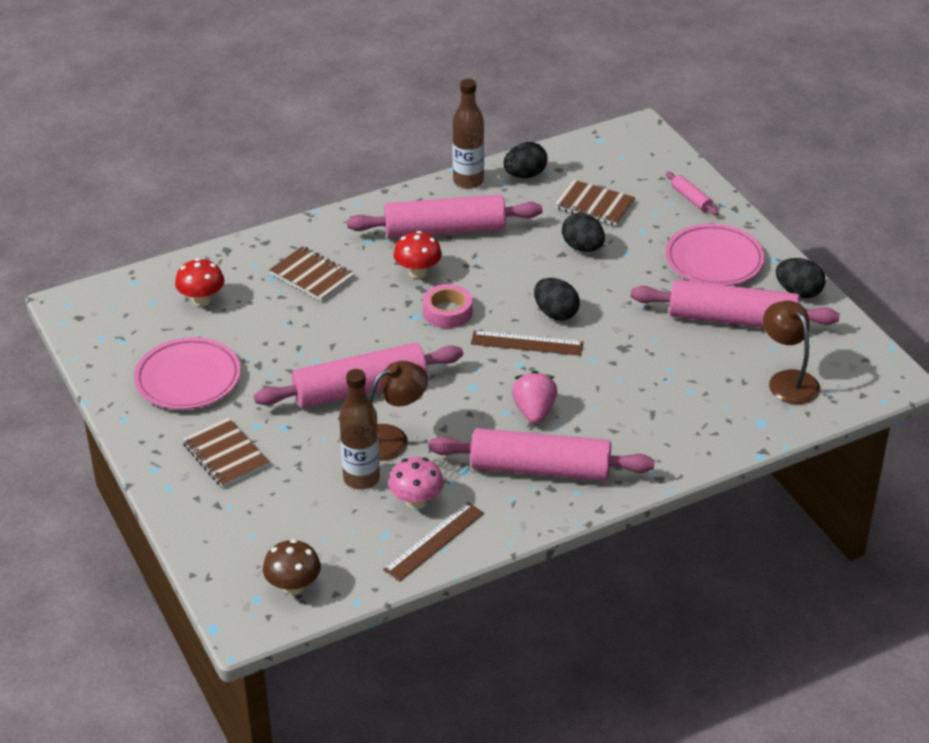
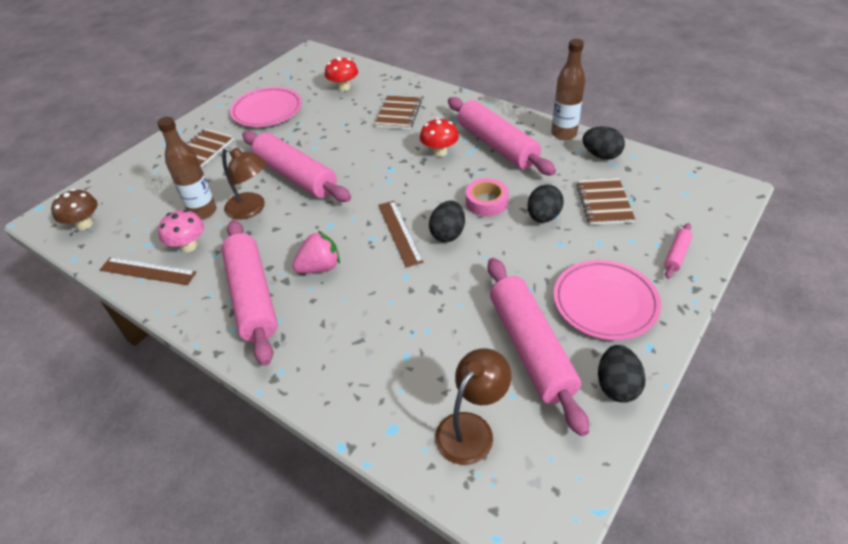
camera: 65 degrees right, 5 degrees up
(447, 312) = (406, 181): pink tape -> pink tape (486, 202)

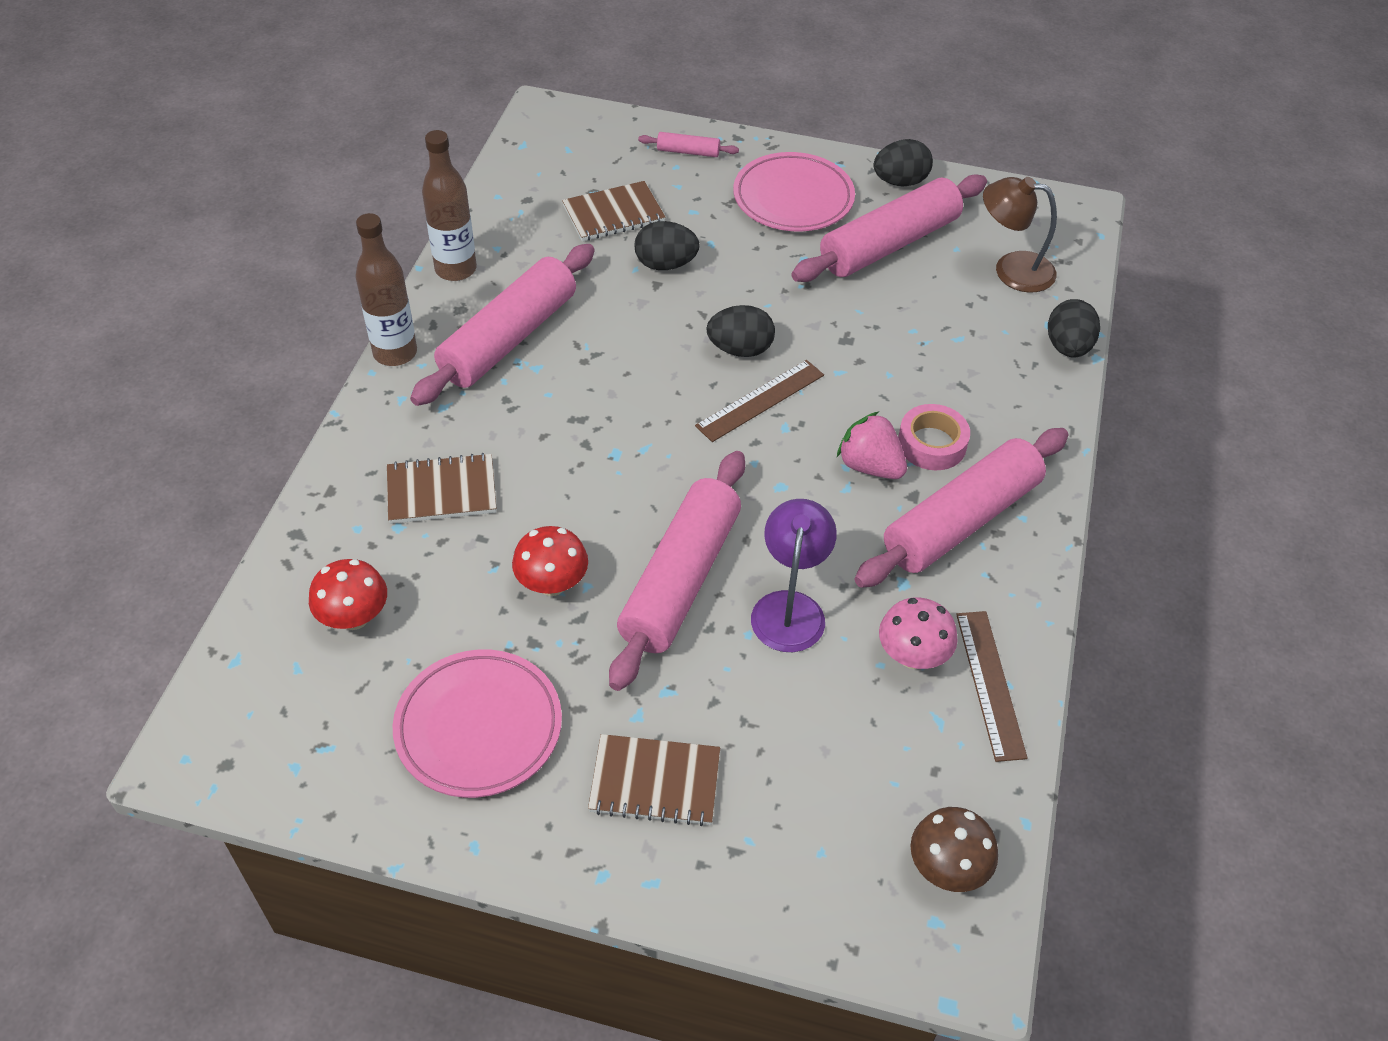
camera: 115 degrees left, 5 degrees up
(203, 212) = (828, 679): brown bottle -> brown bottle (395, 353)
(251, 209) = (790, 607): brown lamp -> purple lamp
(439, 152) = (548, 403): red mushroom -> red mushroom (552, 583)
(486, 202) = (655, 324): pink tape -> pink tape (932, 444)
(601, 155) = (503, 226): black egg -> black egg (1067, 347)

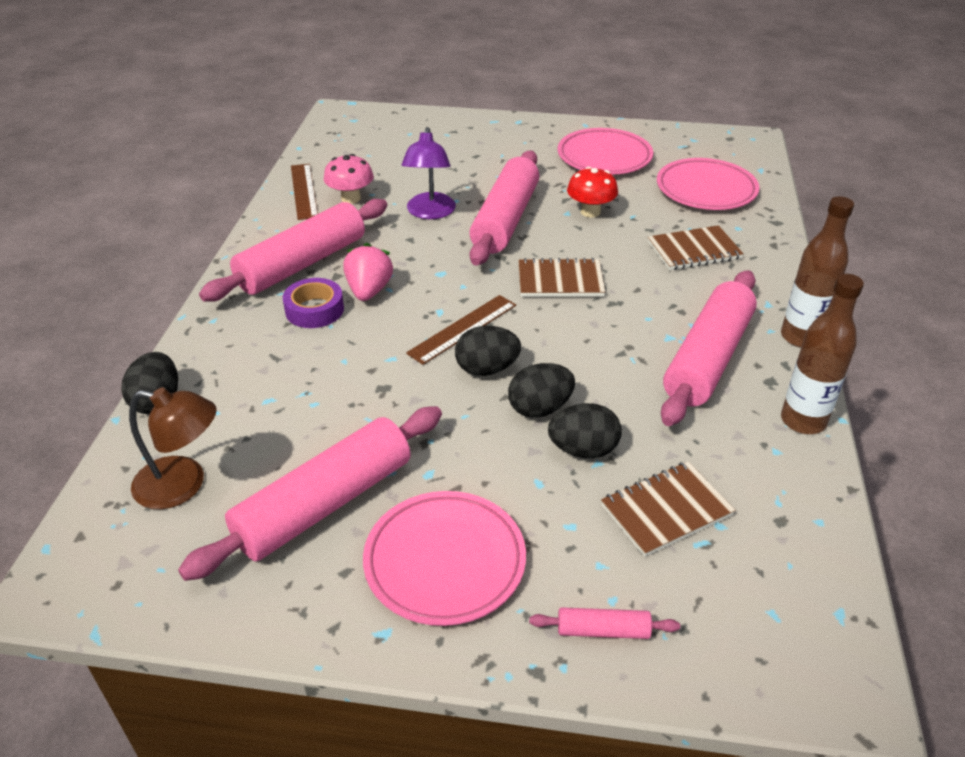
camera: 175 degrees right, 10 degrees down
(354, 617) = (706, 190): red mushroom -> pink plate
(655, 782) = (500, 147): brown notebook -> brown notebook (560, 280)
(870, 466) = (369, 291): pink strawberry -> pink strawberry turned 120 degrees counterclockwise
(900, 182) = (295, 609): black egg -> black egg (540, 408)
(932, 444) = (314, 310): pink tape -> purple tape
(947, 868) = (344, 133): brown mushroom -> none

